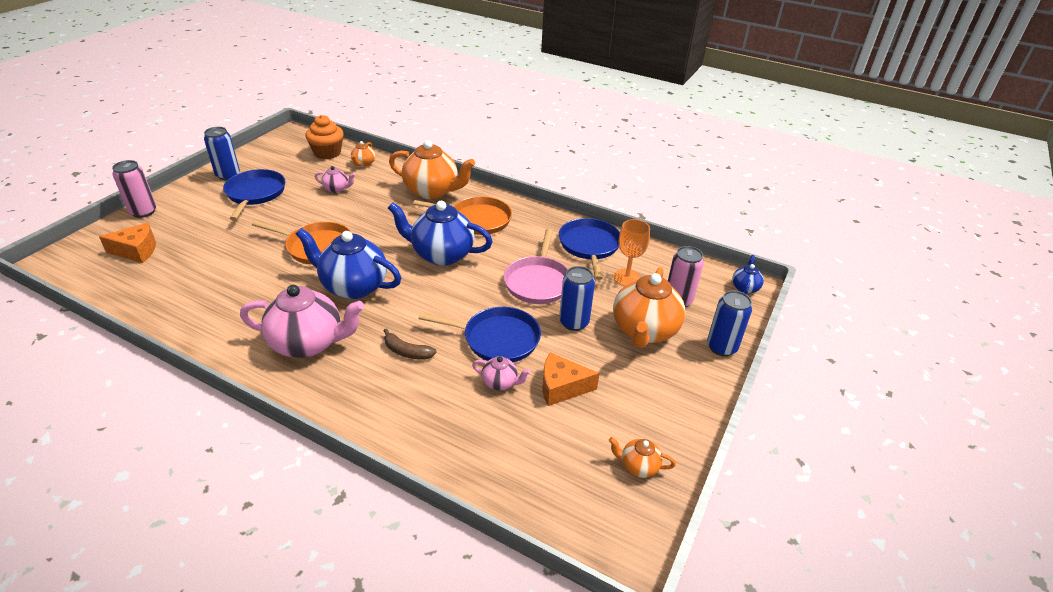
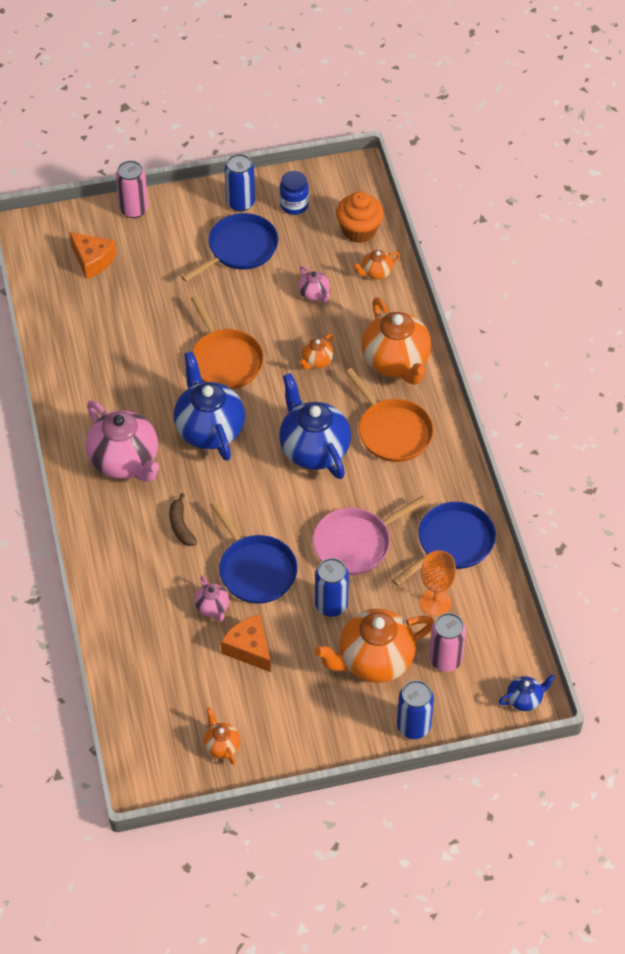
camera: 50 degrees right, 15 degrees up
(269, 161) = (294, 205): none -> blue jar
(382, 215) = (316, 361): none -> orange teapot

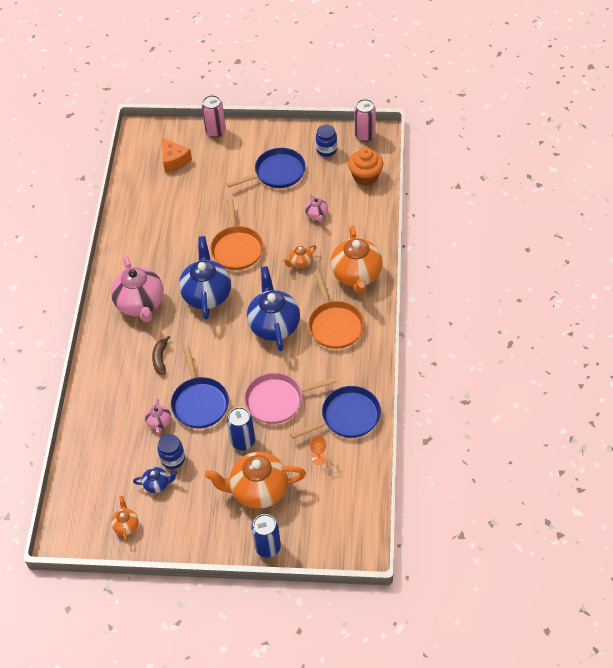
camera: 20 degrees right, 0 degrees up
(240, 203) = (290, 141): blue can -> none
(249, 649) = (173, 459): orange cheese -> blue jar
(376, 272) = (366, 208): orange teapot -> none
(435, 602) = (318, 458): orange goblet -> orange goblet, size x0.63
(445, 659) = (310, 502): pink can -> pink can (365, 135)
(524, 699) = (357, 548): blue teapot -> blue teapot (157, 484)

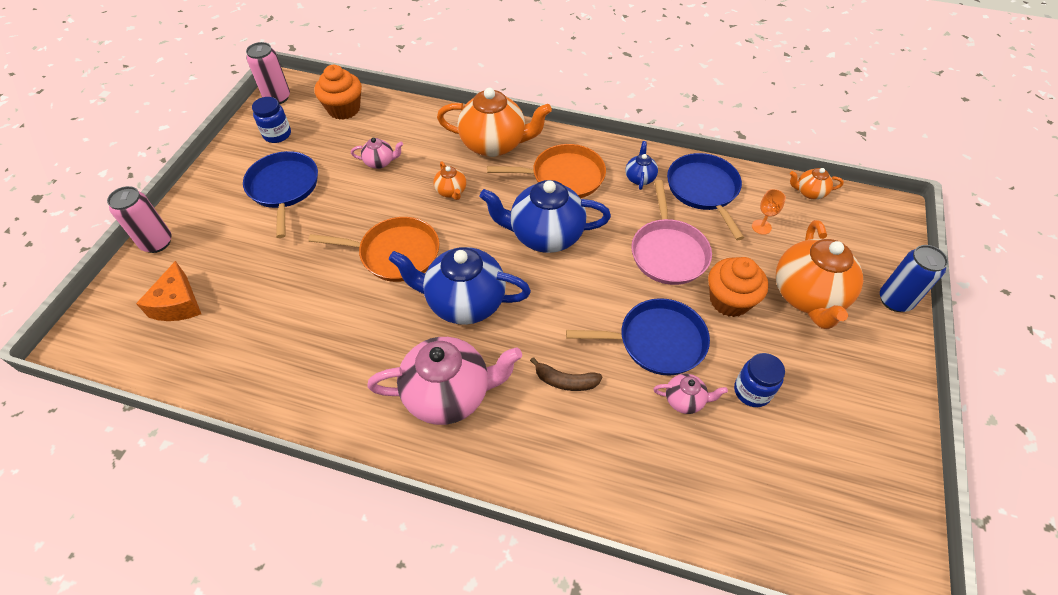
camera: 80 degrees left, 0 degrees up
(126, 525) = (870, 475): orange teapot -> orange teapot (809, 192)
(157, 484) = (796, 419): blue teapot -> blue teapot (640, 178)
(174, 160) = (178, 304): orange cheese -> orange cheese turned 105 degrees clockwise
(243, 441) = (729, 300): blue can -> orange cupcake

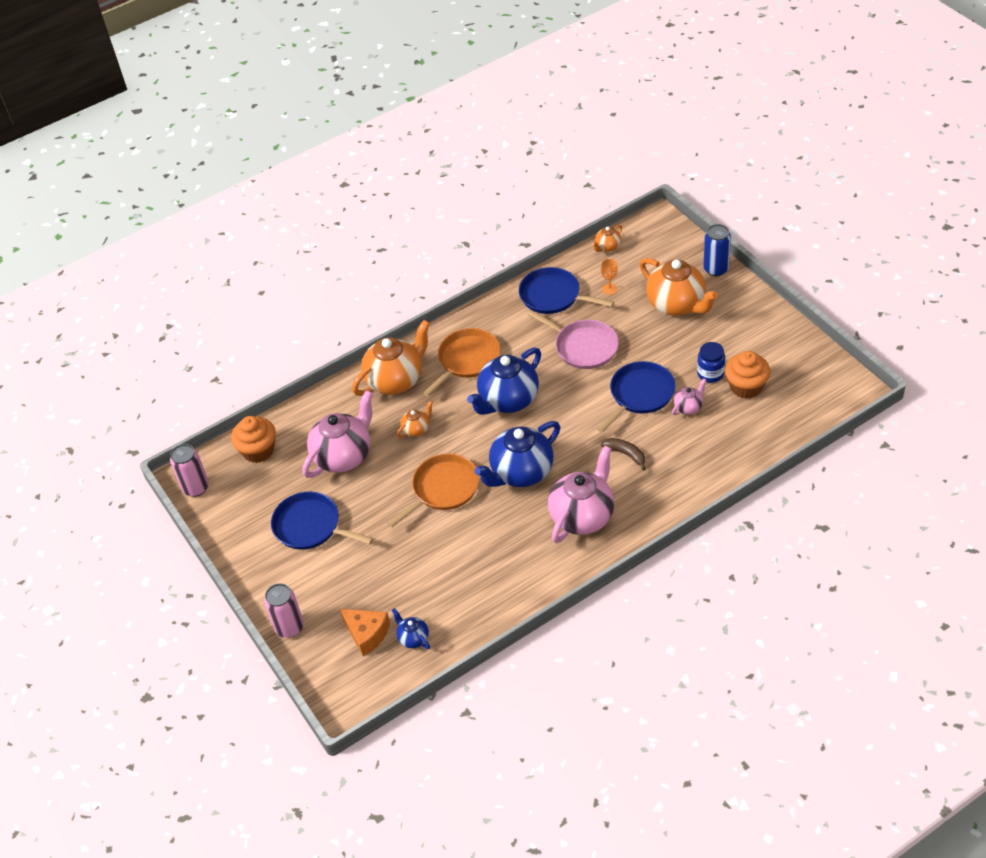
camera: 45 degrees left, 5 degrees down
(277, 134) = (243, 506): blue jar -> none
(380, 162) = (343, 456): pink teapot -> pink teapot, size x2.15
(451, 191) = (416, 429): orange teapot -> orange teapot turned 60 degrees counterclockwise
(565, 381) = (626, 454): brown banana -> brown banana turned 105 degrees counterclockwise
(640, 178) = (510, 321): blue teapot -> blue teapot (413, 638)
(729, 300) = (645, 342): orange cupcake -> orange cupcake (746, 387)

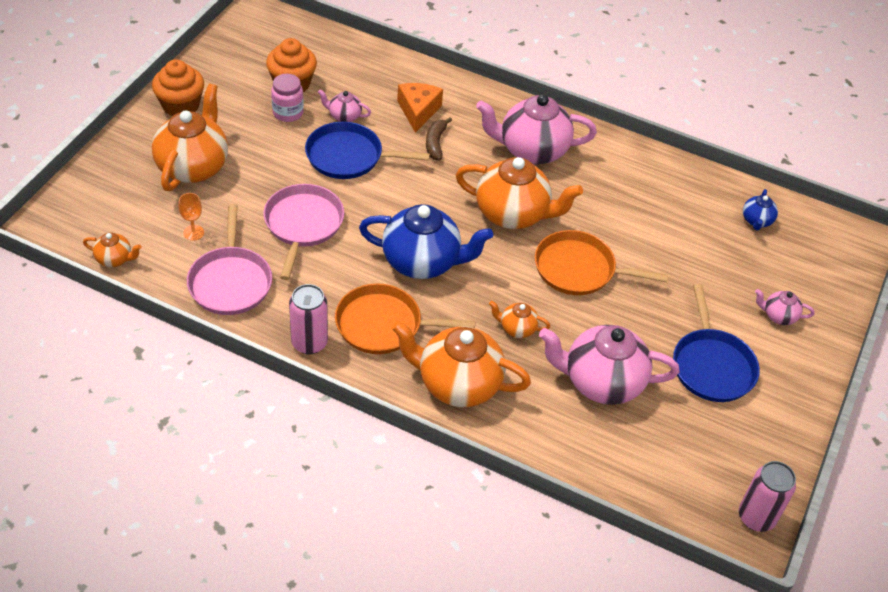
camera: 130 degrees left, 0 degrees up
(258, 450) = (657, 478): orange cupcake -> orange cupcake (181, 105)
(289, 627) = (831, 322): pink can -> pink can (309, 343)
(319, 595) = (778, 316): none -> pink teapot
(367, 634) = (783, 257): orange cheese -> orange cheese (418, 111)
(521, 472) = (513, 214): blue teapot -> orange teapot
(553, 296) = (230, 282): blue pan -> pink pan
(710, 374) = (288, 113): blue jar -> pink jar
(716, 269) = (117, 150): blue can -> none

